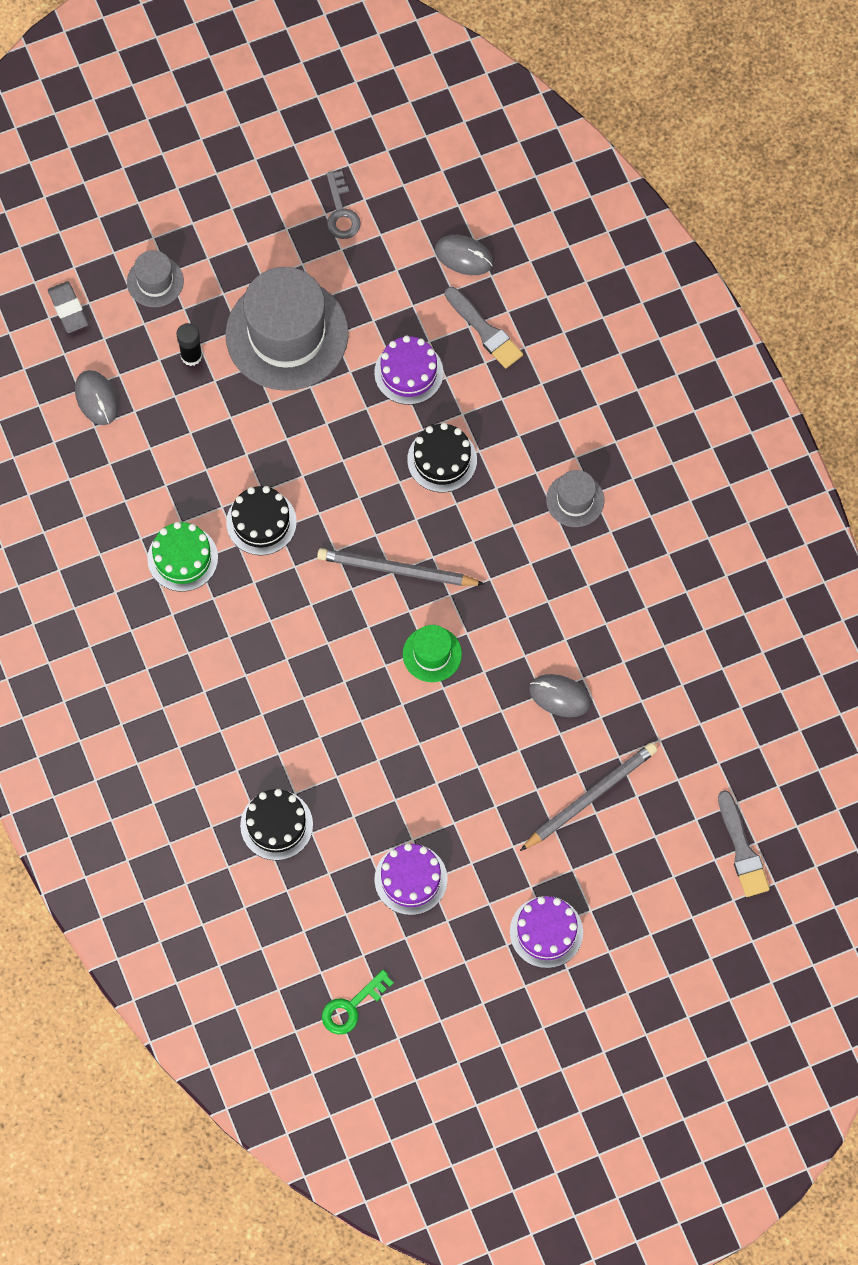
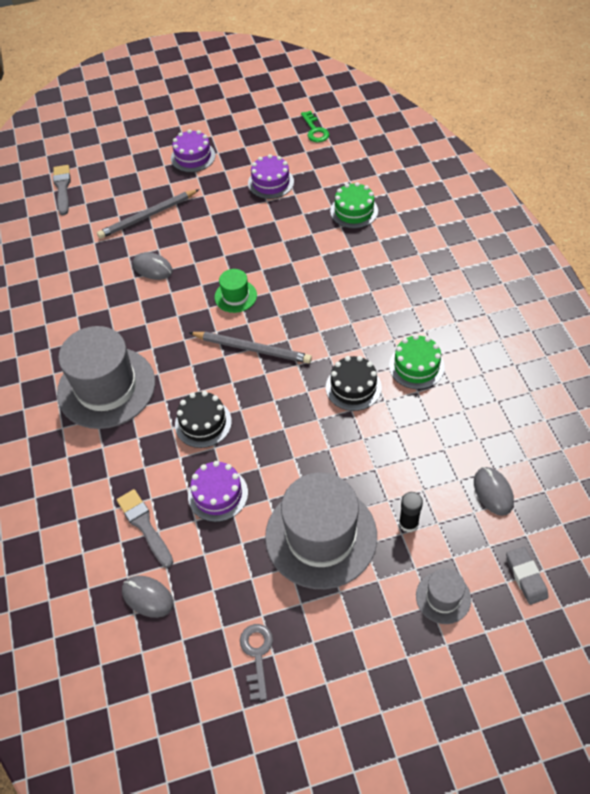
camera: 170 degrees left, 15 degrees down
(276, 825) = (354, 211): black cake -> green cake
(351, 1007) = (315, 130): green key -> green key turned 105 degrees clockwise
(575, 500) = (106, 387): grey hat -> grey hat, size x2.15

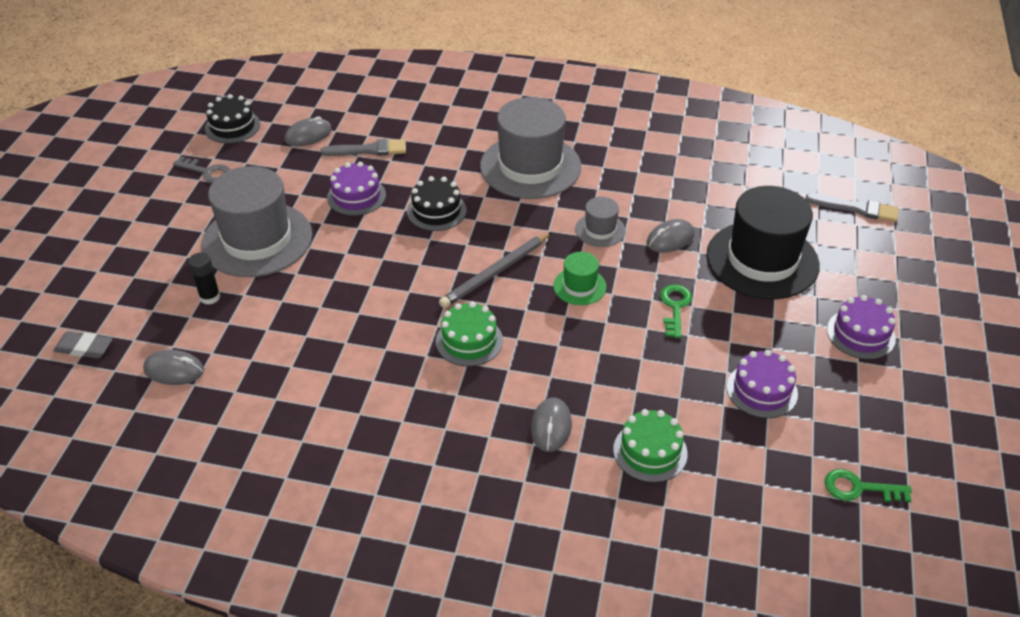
camera: 115 degrees right, 10 degrees down
(148, 216) = (762, 260): grey pencil -> black hat
(224, 241) = (675, 307): none -> green key
(353, 387) = (382, 326): black cake -> black cake (232, 126)
(370, 259) = (551, 427): none -> grey mouse
(416, 366) = (362, 388): green cake -> green cake (469, 341)
(443, 597) = (130, 287): grey hat -> grey hat (600, 230)

